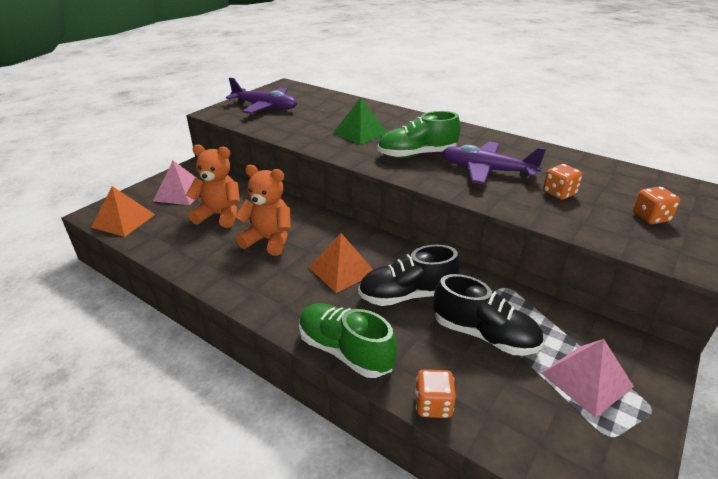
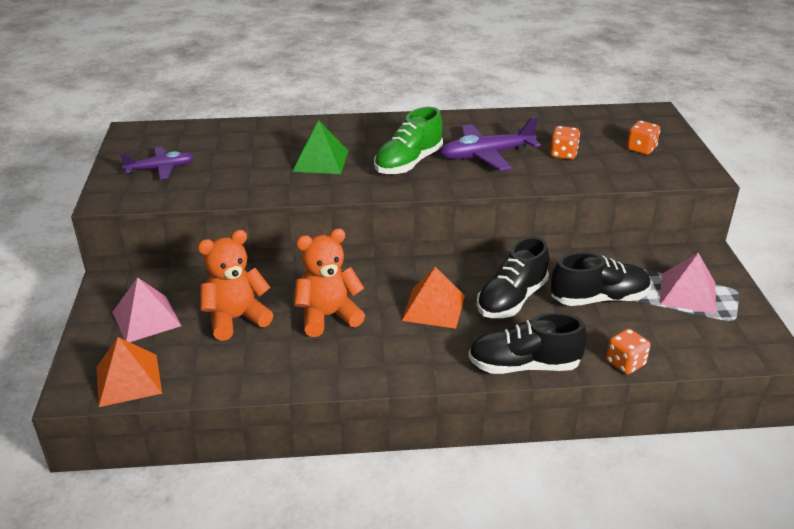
camera: 40 degrees left, 0 degrees up
(265, 107) = (160, 169): purple plane -> purple plane, size x0.66
(345, 351) = (524, 366): green shoe -> black shoe

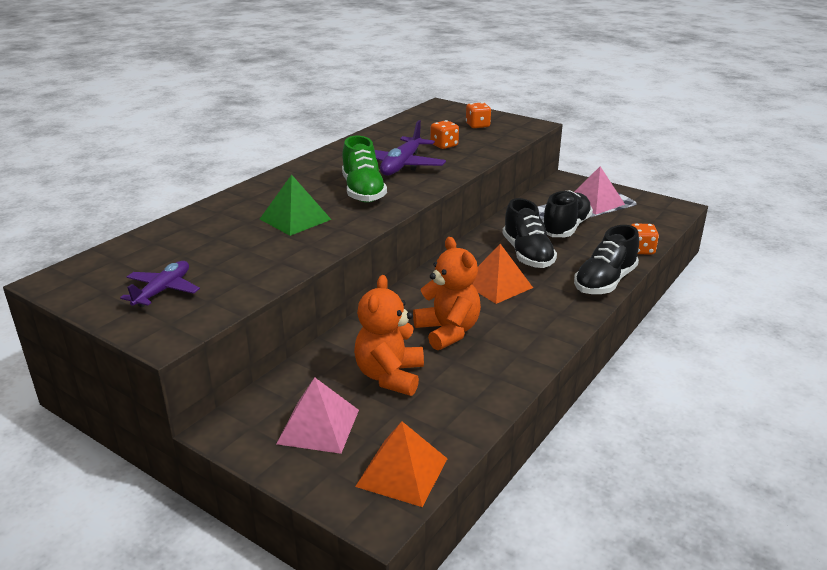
camera: 50 degrees left, 5 degrees down
(328, 316) = (448, 331): orange teddy bear -> orange teddy bear turned 135 degrees clockwise

